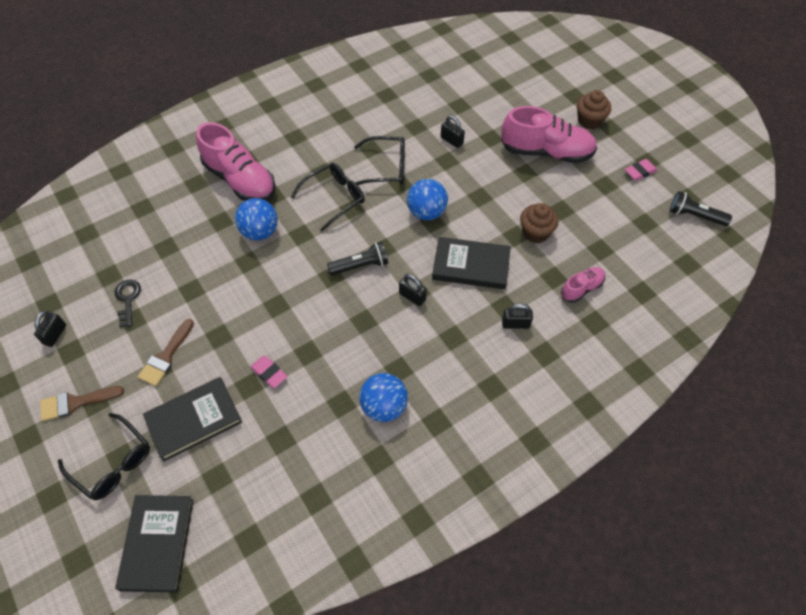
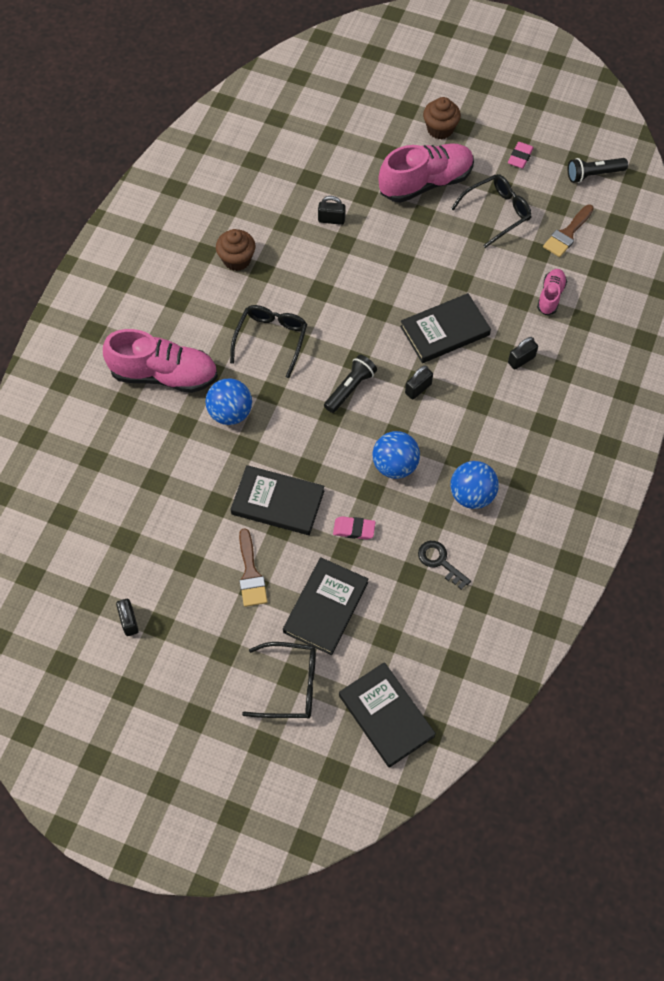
camera: 35 degrees left, 5 degrees up
(75, 403) = (208, 662): brown brush -> brown brush (567, 234)
(128, 299) = (166, 549): black key -> black key (440, 562)
(233, 316) = (277, 502): none -> black book
(386, 168) = (293, 282): black glasses -> black glasses (497, 212)
(412, 296) = (418, 389): black padlock -> black padlock turned 45 degrees counterclockwise
(426, 212) = (366, 304): blue ball -> blue ball (395, 465)
(535, 233) = (475, 268): brown cupcake -> brown cupcake (237, 260)

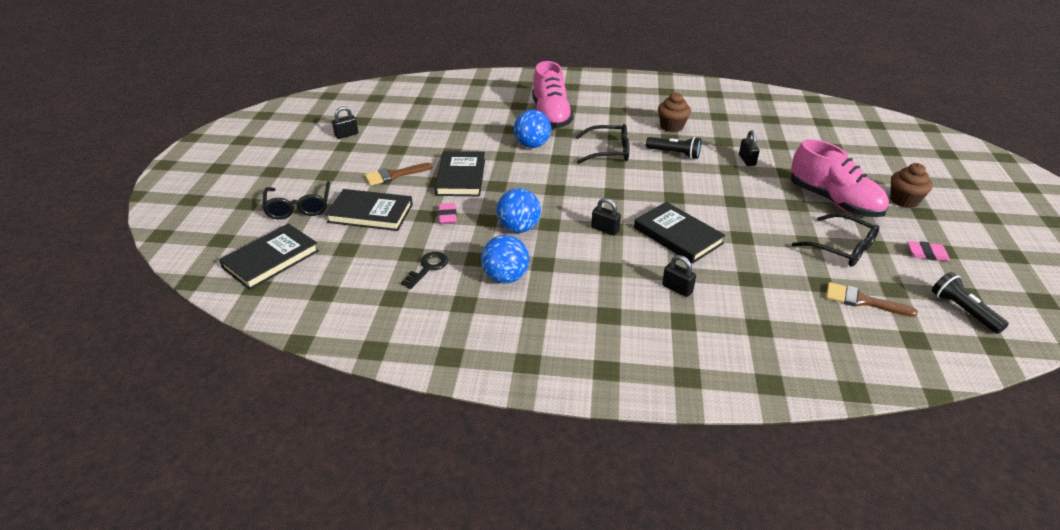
camera: 75 degrees right, 25 degrees down
(350, 388) = (584, 194): black flashlight -> black flashlight (674, 154)
(550, 296) = (770, 299): pink shoe -> none

